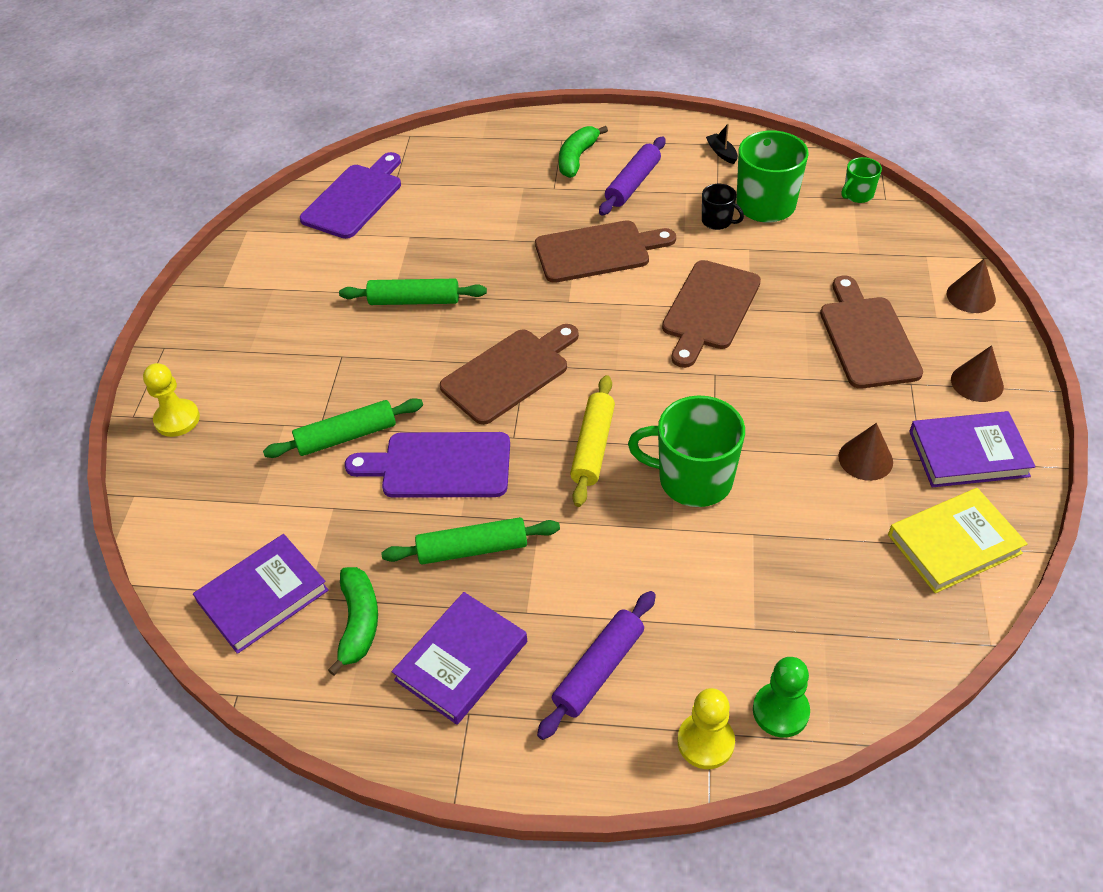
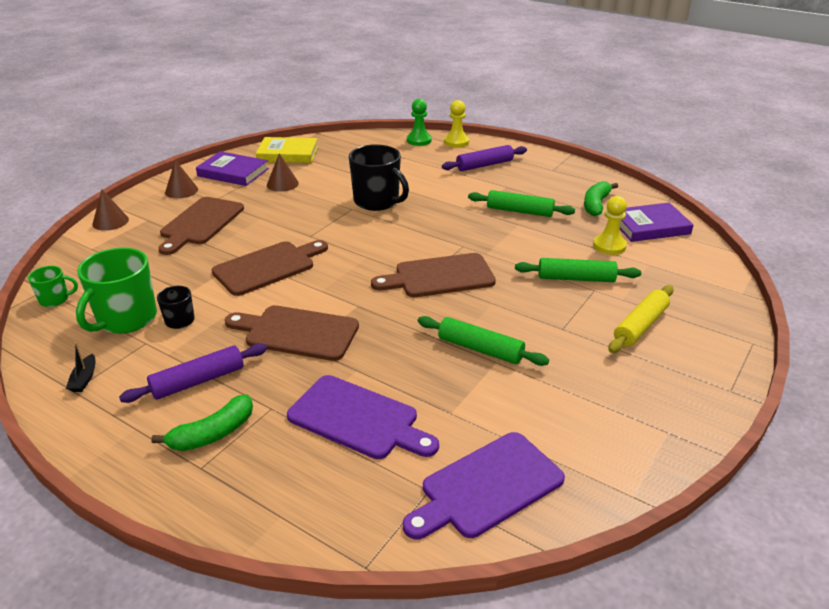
camera: 155 degrees left, 15 degrees down
(177, 419) = (711, 328): yellow pawn -> yellow pawn (609, 246)
(439, 465) = (519, 247): purple cutting board -> purple cutting board (358, 419)
(461, 660) = (547, 182): purple book -> none
(593, 447) = (418, 228): yellow rolling pin -> yellow rolling pin (640, 326)
(693, 479) = (377, 201): green mug -> black mug

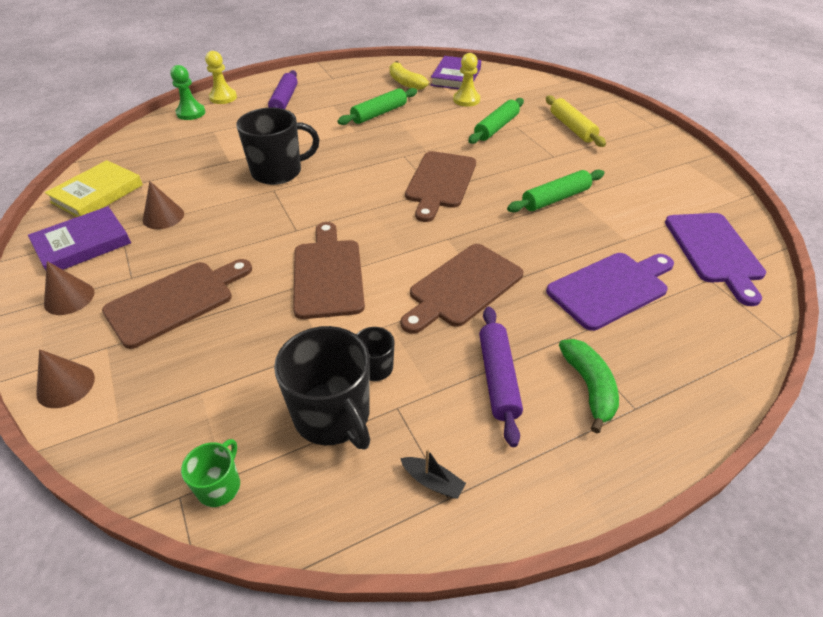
camera: 60 degrees left, 10 degrees up
(126, 319) = (333, 416): green mug -> black mug
(200, 223) = (175, 301): brown cutting board -> brown cutting board turned 90 degrees counterclockwise
(596, 204) = (405, 82): green banana -> yellow banana

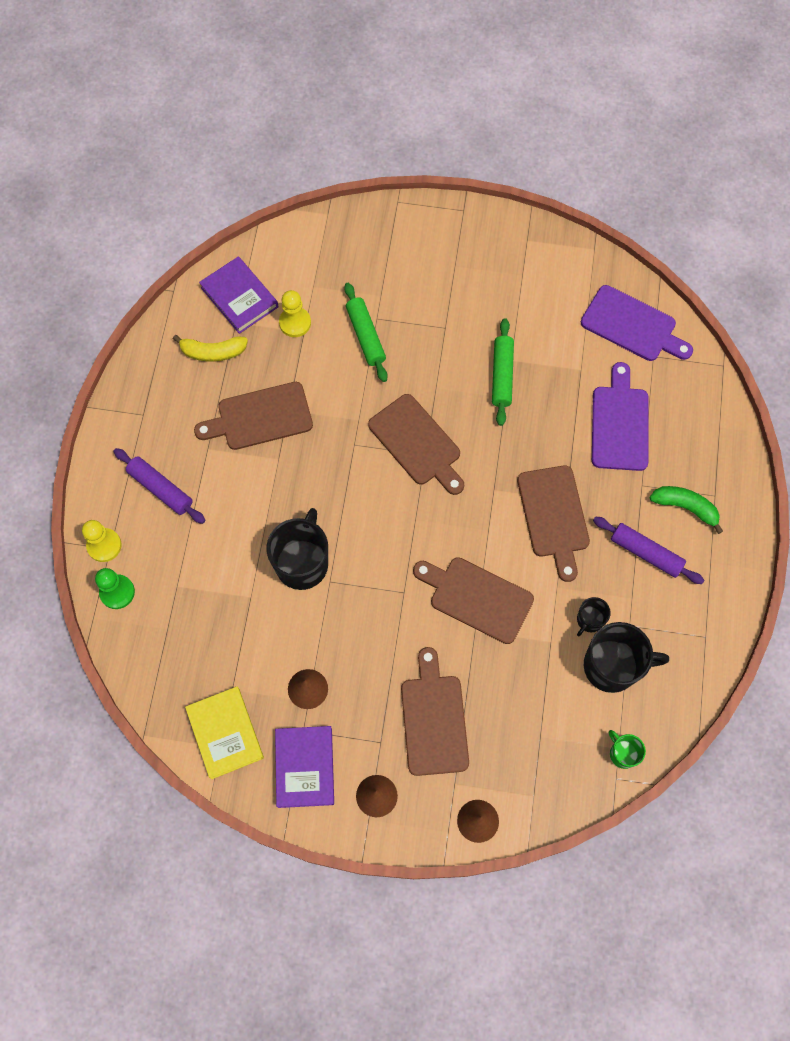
camera: 55 degrees left, 25 degrees up
(379, 113) = (260, 417): green rolling pin -> brown cutting board
(432, 481) = (691, 638): black boat -> none
(572, 127) = (413, 276): yellow rolling pin -> none

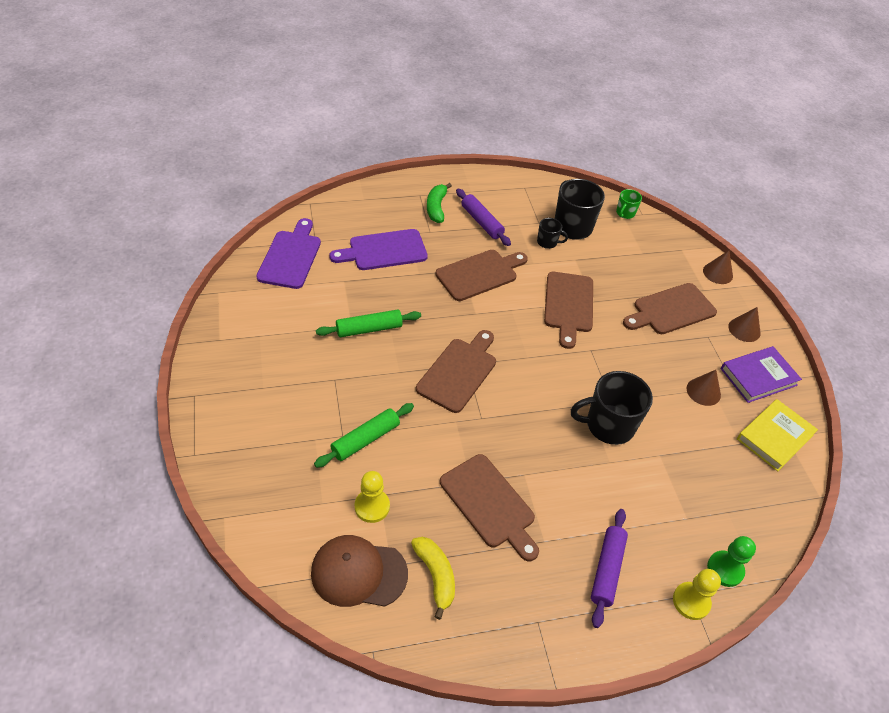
camera: 115 degrees left, 20 degrees down
(239, 297) = (358, 573): purple book -> brown cap
(645, 553) = (481, 222): purple rolling pin -> purple rolling pin turned 45 degrees counterclockwise

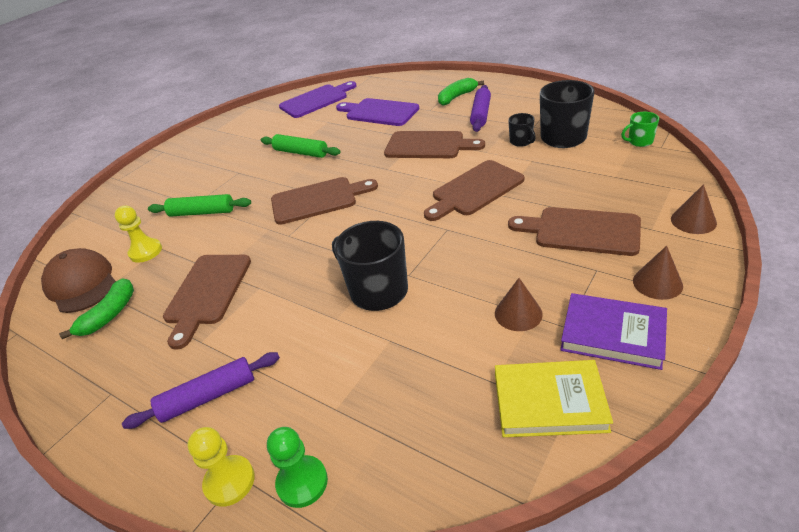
camera: 55 degrees right, 10 degrees down
(435, 576) = (109, 315): yellow banana -> green banana

